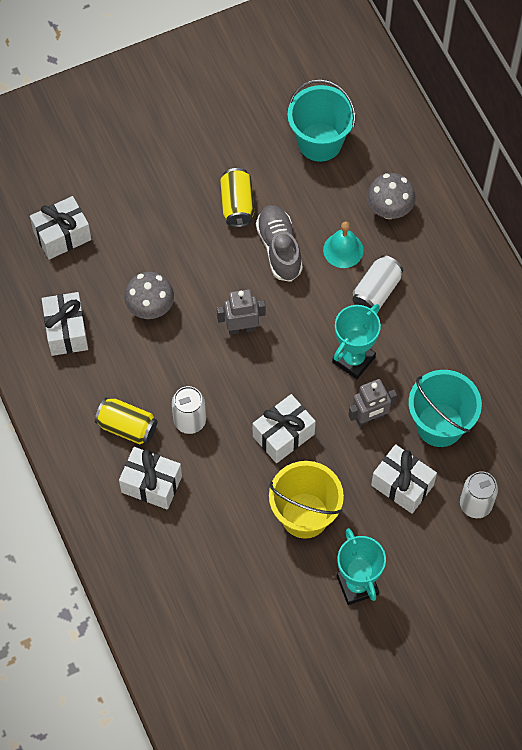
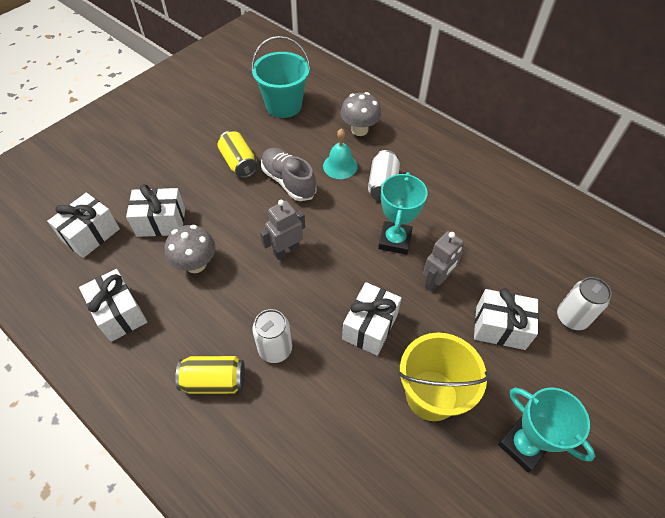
camera: 25 degrees left, 10 degrees down
(151, 484) = (263, 431): white gift -> white gift (161, 222)
(439, 425) = (496, 264): turquoise bucket -> none

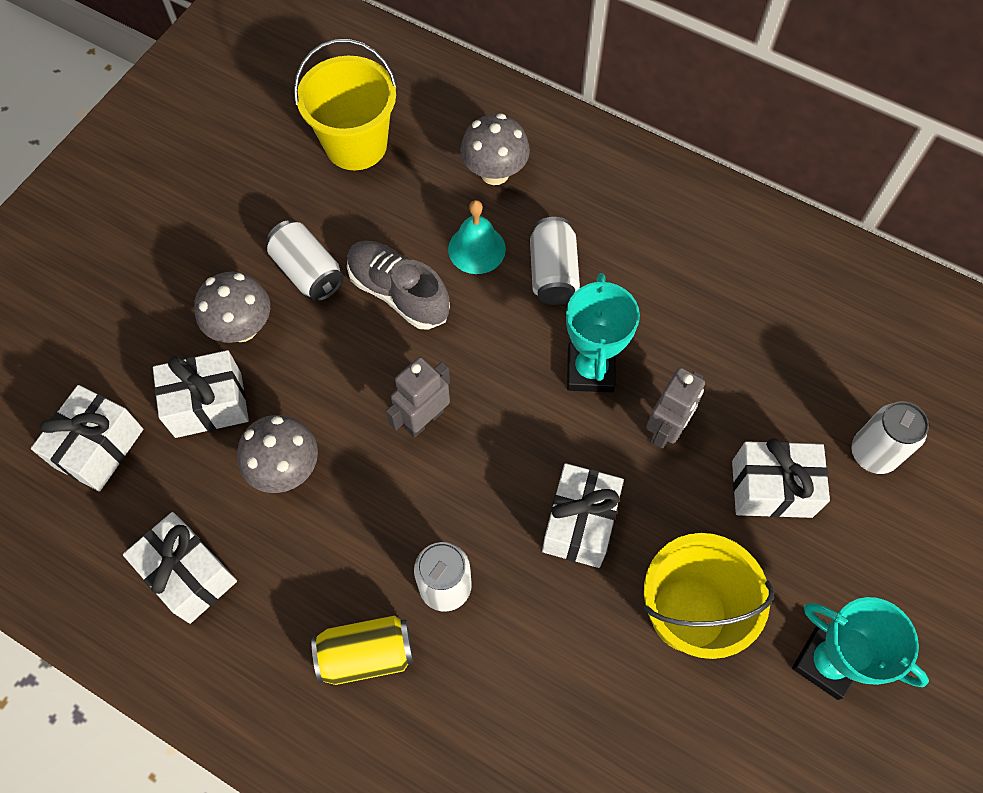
camera: 10 degrees left, 10 degrees up
(193, 186) = (242, 328): none -> grey mushroom
(239, 163) = (308, 272): yellow can -> white can
(283, 105) = (356, 145): turquoise bucket -> yellow bucket

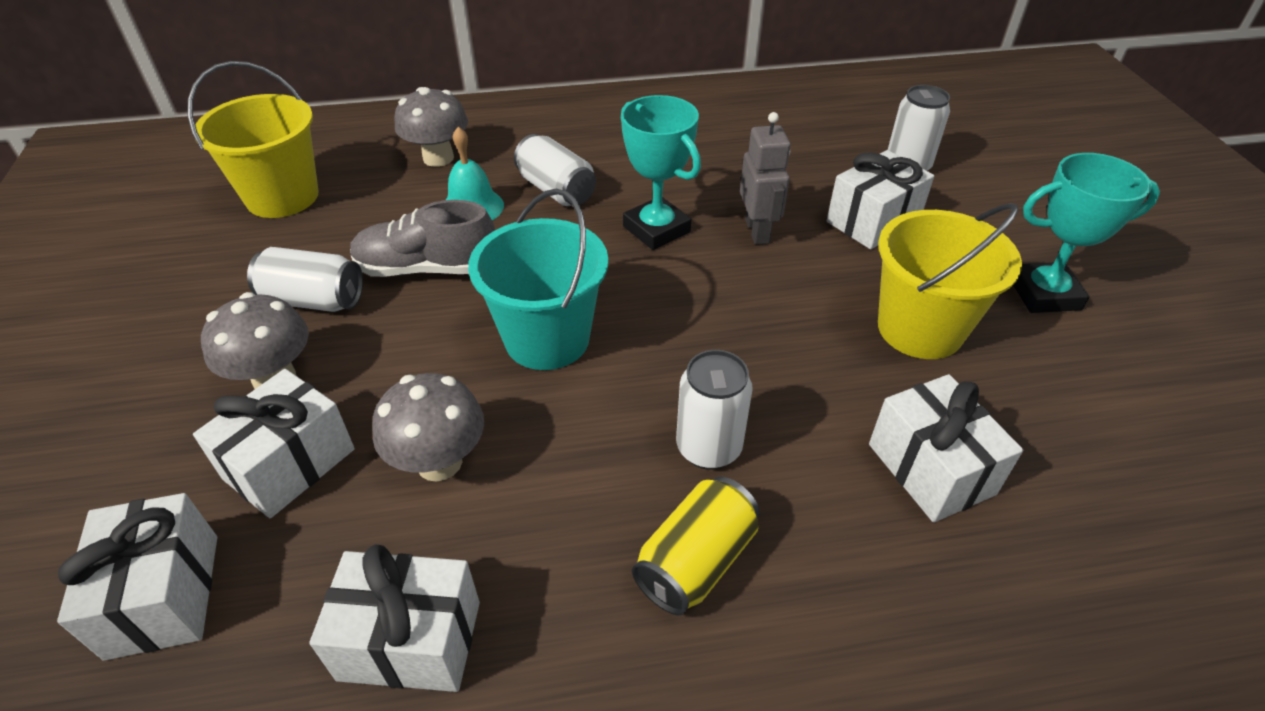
camera: 40 degrees left, 20 degrees down
(424, 419) = (547, 339): grey robot -> turquoise bucket
(579, 523) = (767, 326): white gift -> white gift (930, 469)

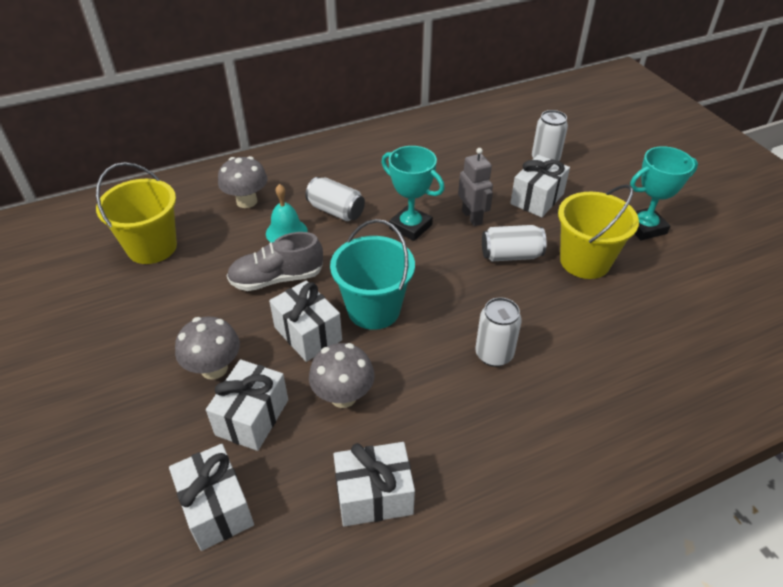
camera: 15 degrees left, 0 degrees up
(314, 300) = (212, 314): white can -> white can (511, 255)
(695, 561) = (511, 417): yellow can -> none
(930, 469) = (615, 340): white gift -> white gift (308, 334)

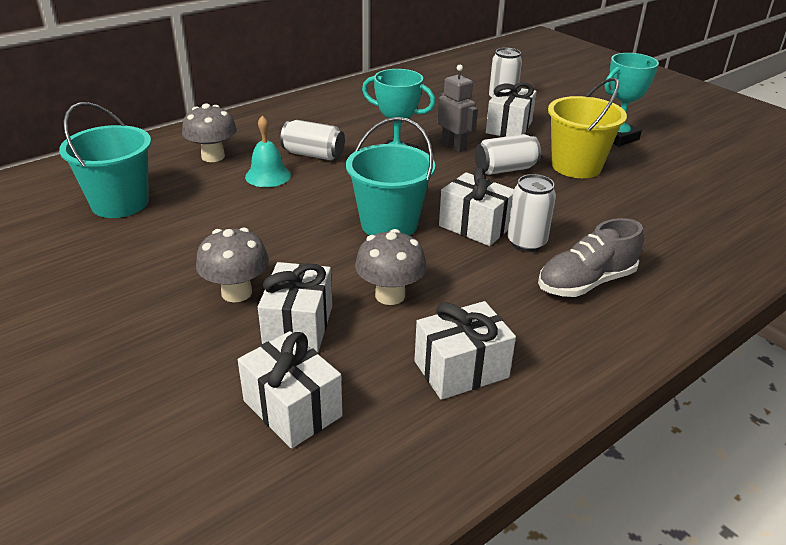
camera: 15 degrees left, 10 degrees down
(152, 247) = (120, 203): yellow bucket -> turquoise bucket
(277, 279) = (274, 213): grey shoe -> grey shoe (586, 282)
(308, 334) = (328, 251): white gift -> white gift (475, 226)

